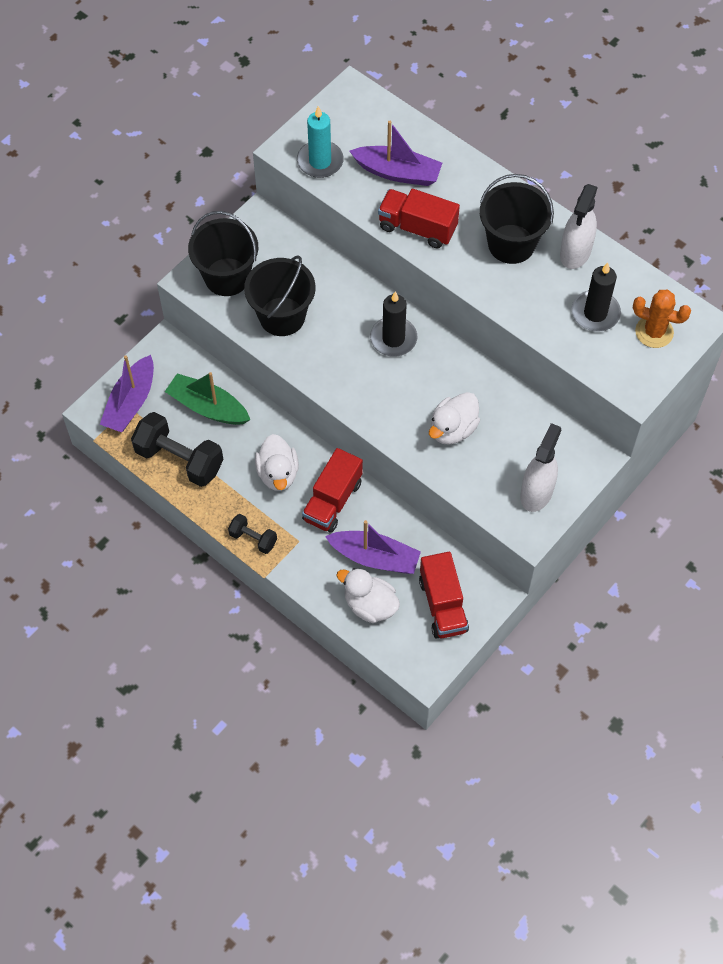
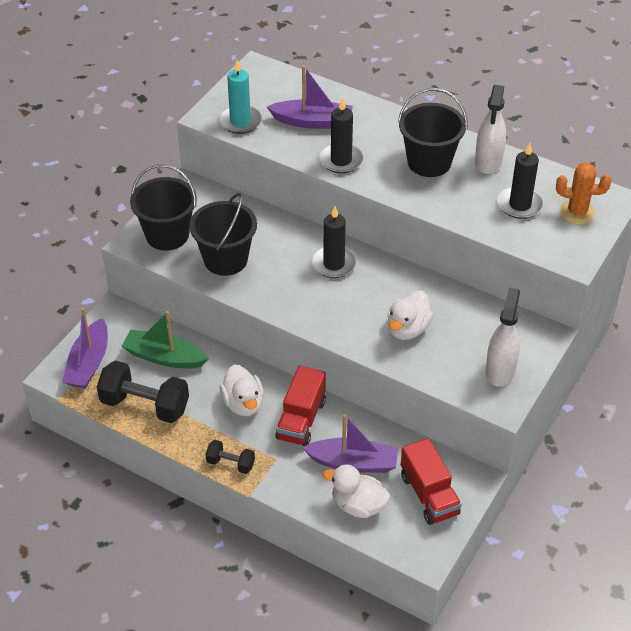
camera: 10 degrees left, 15 degrees down
(417, 228) = (341, 160): red truck -> black candle

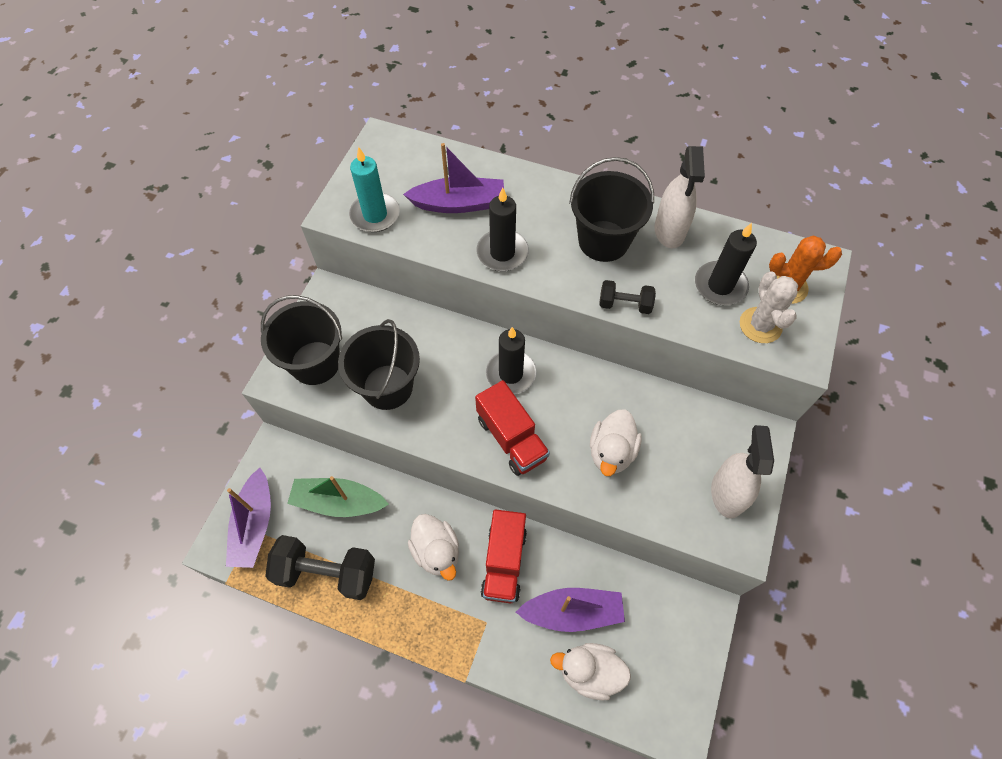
camera: 10 degrees left, 15 degrees up
(230, 463) = (437, 638): black dumbbell -> black dumbbell (624, 304)
(429, 495) = (663, 641): red truck -> red truck (511, 438)
(545, 236) = (760, 325): none -> white cactus

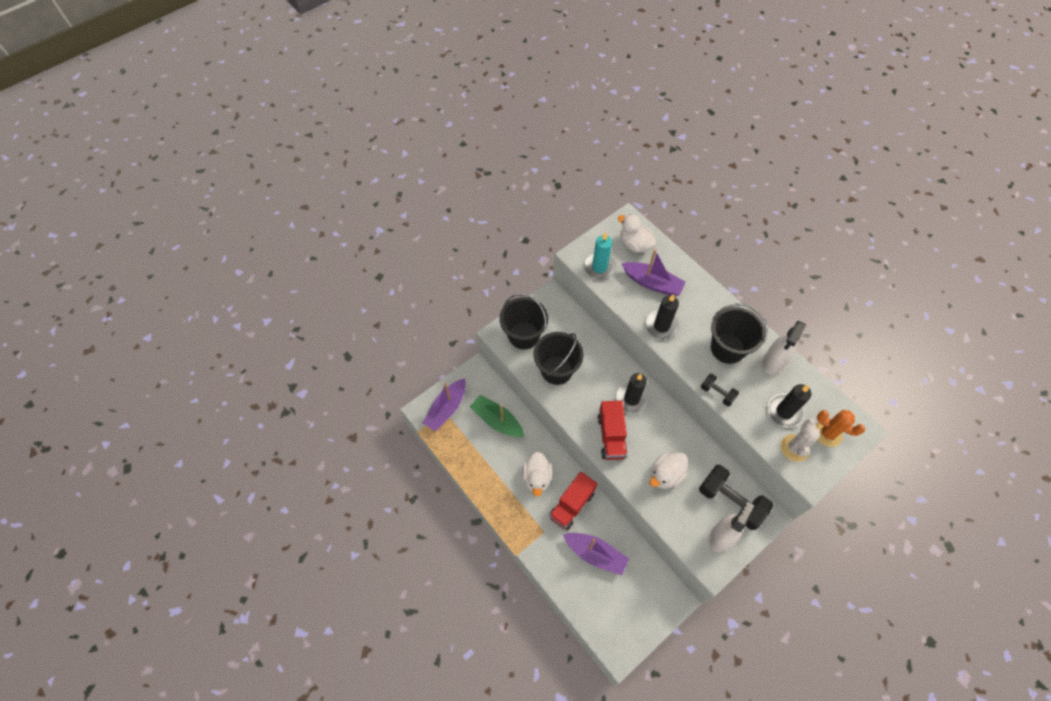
camera: 30 degrees right, 0 degrees up
(327, 572) = (472, 456): black dumbbell -> black dumbbell (730, 501)
(589, 672) = (587, 591): white duck -> white duck (635, 244)

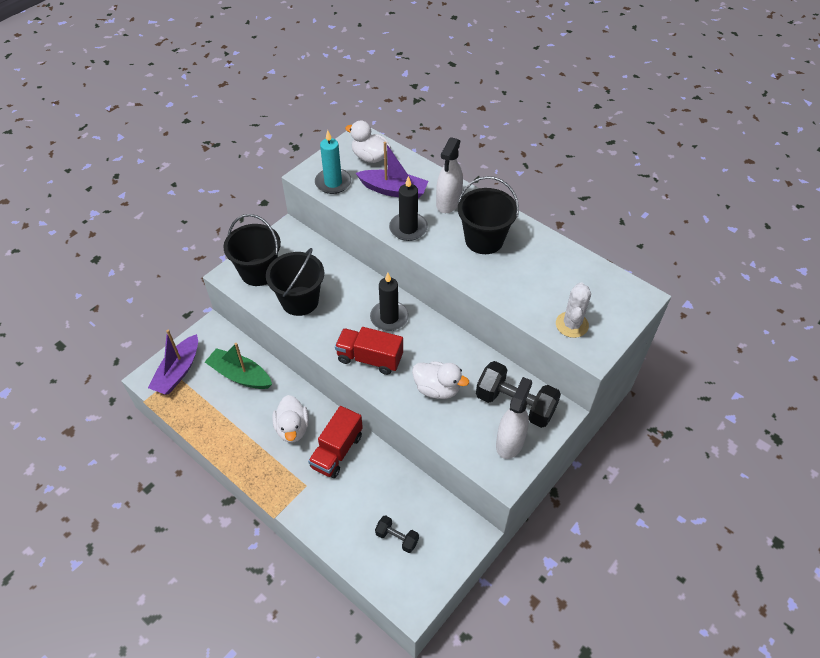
camera: 10 degrees left, 10 degrees down
(595, 554) = (371, 500): purple boat -> none
(611, 436) = (370, 358): red truck -> red truck turned 120 degrees clockwise
(665, 475) = (437, 389): white duck -> white duck turned 105 degrees counterclockwise
(717, 393) = (478, 284): black dumbbell -> black dumbbell (397, 538)
(773, 362) = (536, 246): white spray bottle -> white spray bottle (448, 203)
(784, 411) = (555, 291): black candle -> none
(827, 433) = (605, 305): orange cactus -> none

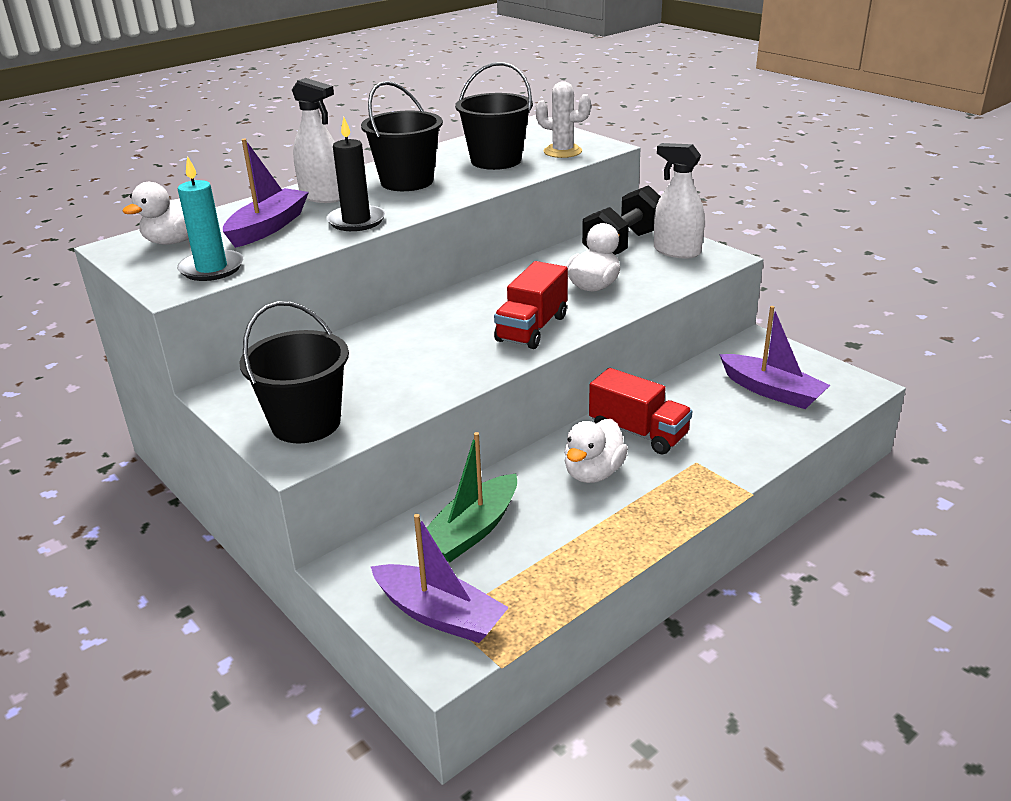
camera: 80 degrees left, 20 degrees down
(292, 428) = (593, 473): white duck -> white duck turned 120 degrees clockwise
(300, 301) = (395, 382): black bucket -> black bucket (496, 161)
(389, 317) = (461, 312): black candle -> none
(397, 538) = (772, 391): black dumbbell -> purple boat

